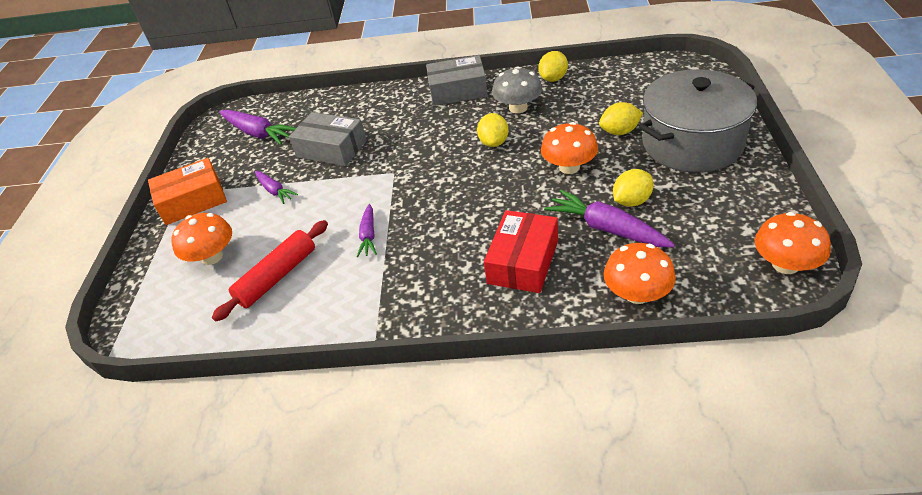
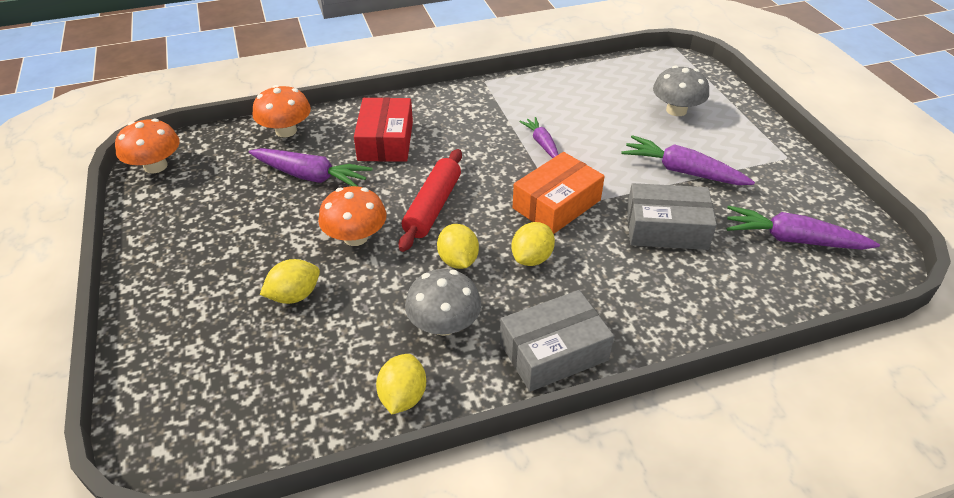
camera: 155 degrees right, 0 degrees up
(193, 201) = (763, 151): orange box -> orange box (556, 204)
(212, 256) = (676, 110): orange mushroom -> grey mushroom
(274, 191) = (683, 171): purple carrot -> purple carrot, size x1.69
(277, 277) = (599, 104): red rolling pin -> red rolling pin (432, 207)
(631, 201) = (285, 205): yellow lemon -> yellow lemon (532, 258)
(692, 143) = (203, 287): grey pot -> none

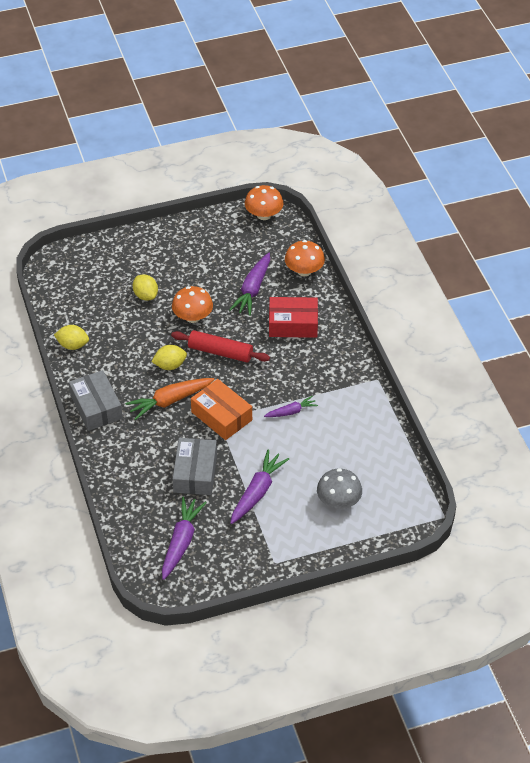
camera: 90 degrees right, 5 degrees up
(444, 324) = (119, 360): grey mushroom -> none
(532, 258) = (170, 401): yellow lemon -> orange carrot

